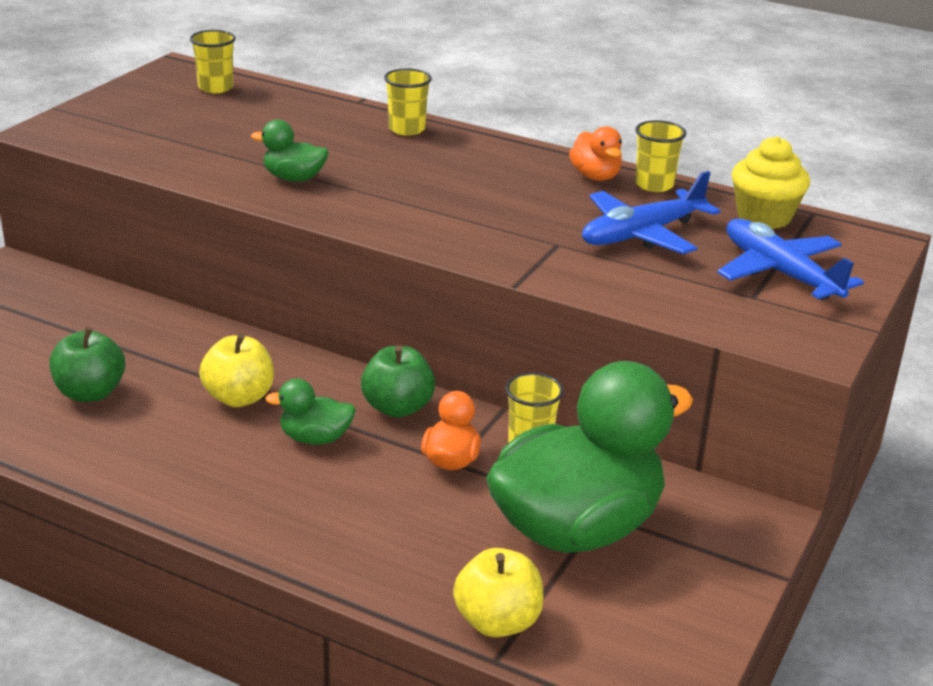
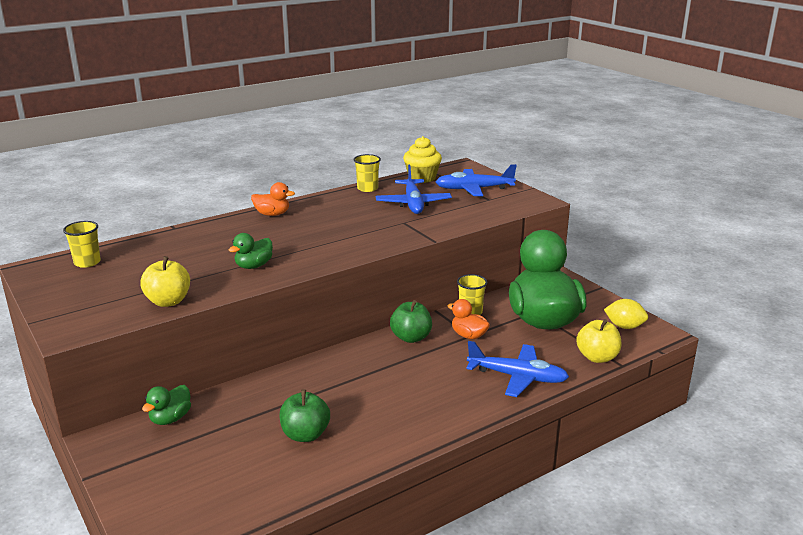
camera: 60 degrees left, 5 degrees down
(239, 397) = (359, 382): yellow apple -> yellow apple (168, 301)
(315, 438) = (419, 368): green duck -> green duck (170, 418)
(360, 541) = (517, 377): none -> blue plane
(407, 129) = (230, 224): yellow cup -> none
(595, 176) = (344, 197): orange duck -> orange duck (272, 214)
(647, 638) = (624, 326): none -> yellow lemon

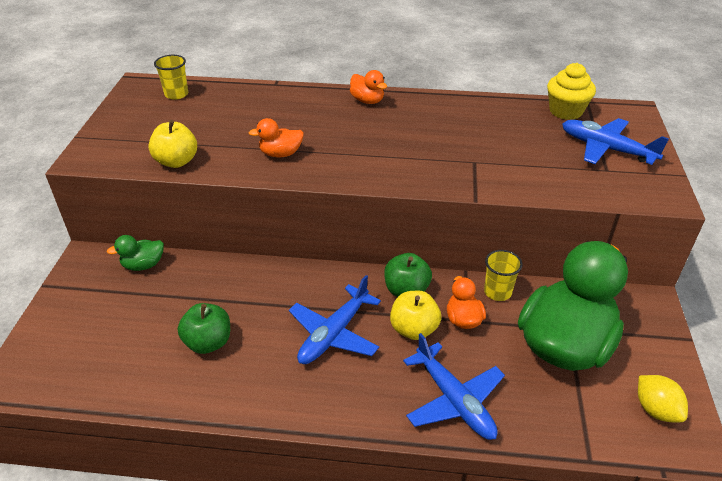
camera: 40 degrees right, 15 degrees up
(254, 266) = (280, 154): green duck -> orange duck
(367, 188) = (491, 104): yellow cup -> none
(413, 203) = (514, 141): blue plane -> blue plane (334, 333)
(597, 357) = (571, 431): yellow apple -> yellow apple (414, 329)

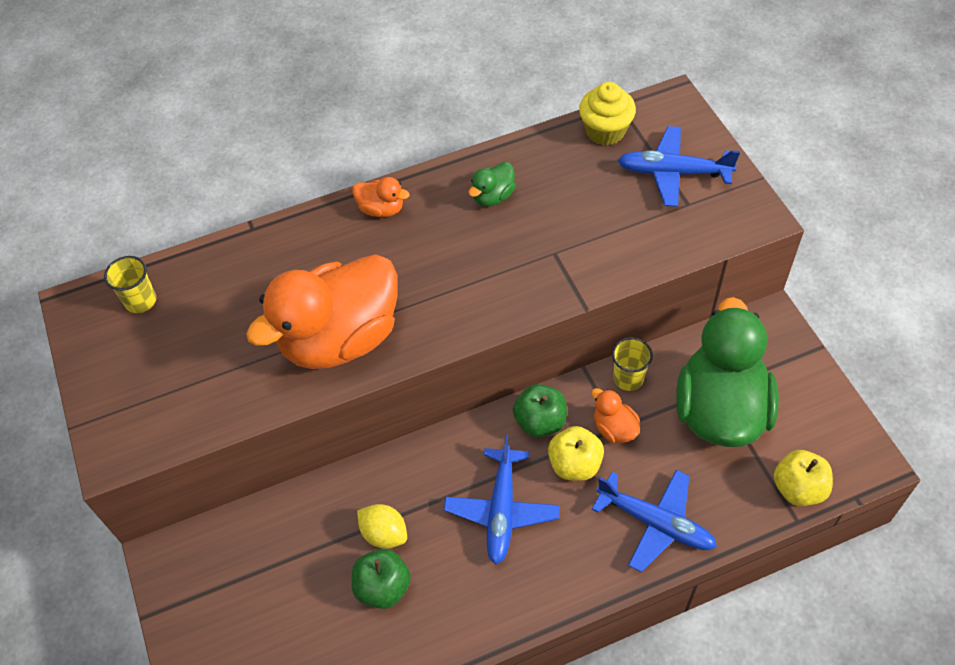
camera: 25 degrees left, 15 degrees up
(143, 265) = (238, 532): green duck -> green duck (493, 196)
(176, 161) = (229, 406): yellow apple -> yellow apple (798, 488)
(280, 154) = (340, 338): orange duck -> orange duck, size x2.41
(656, 409) = (826, 440): yellow lemon -> yellow lemon (384, 534)

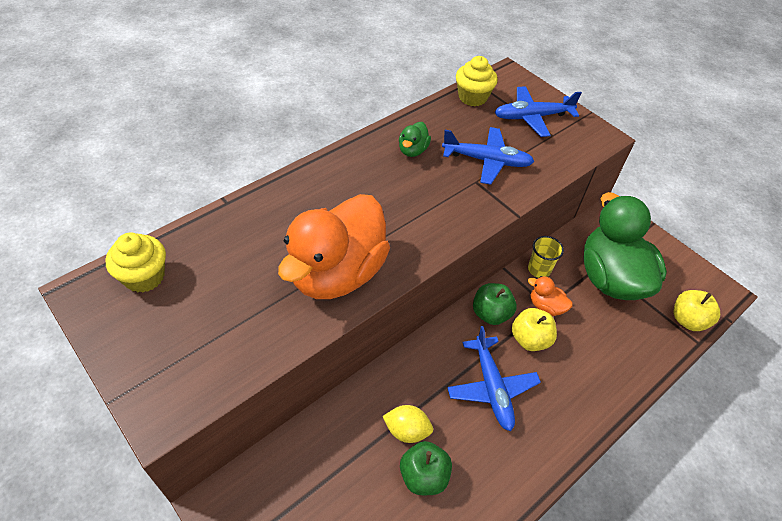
camera: 25 degrees left, 5 degrees down
(141, 301) = (144, 277): yellow cup -> yellow cupcake
(381, 209) = (330, 172): orange duck -> none
(655, 523) = (606, 368): blue plane -> blue plane (486, 161)

